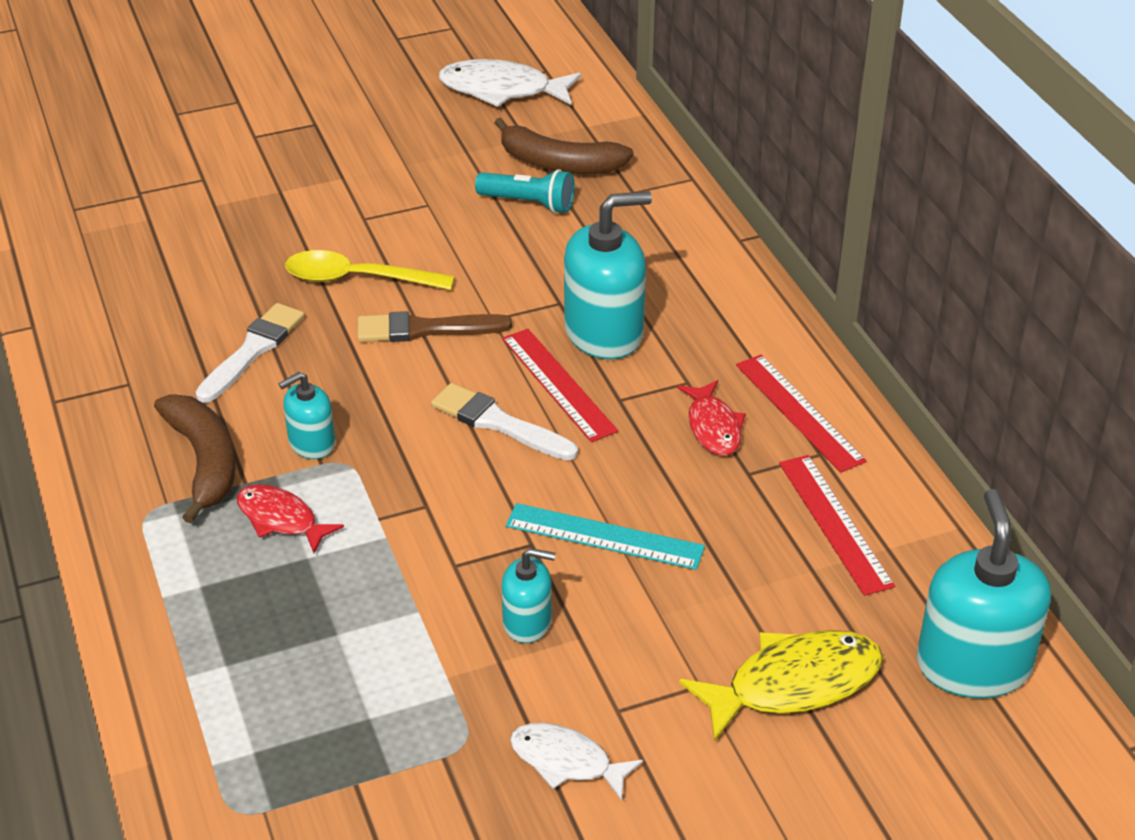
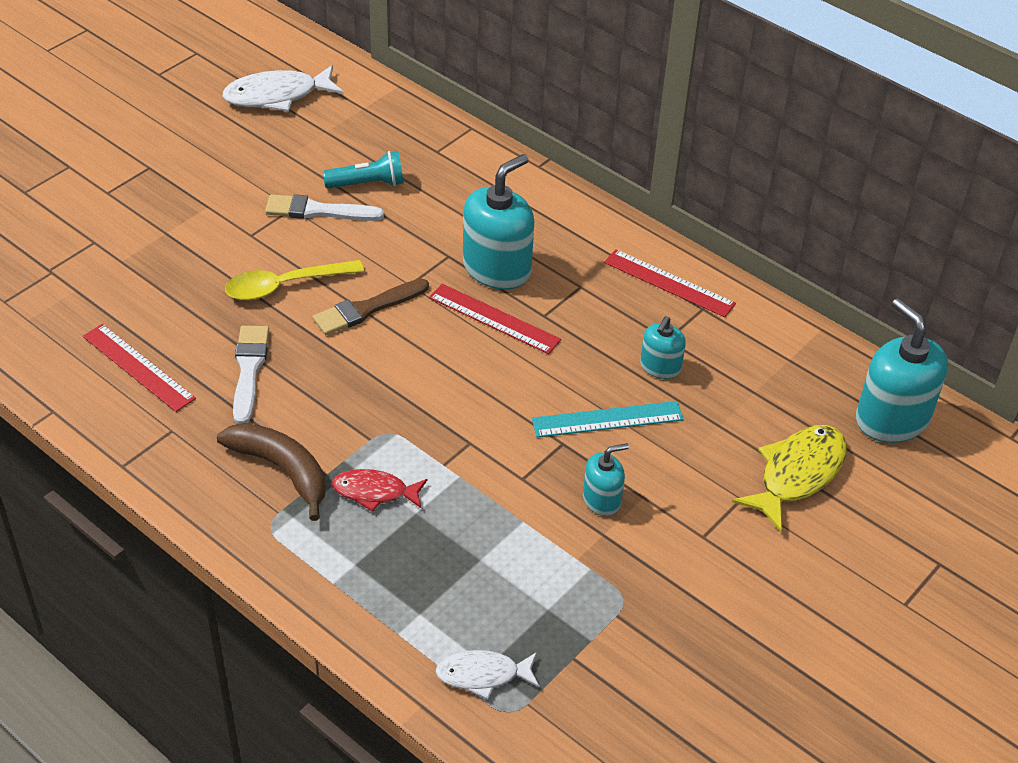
camera: 30 degrees left, 5 degrees up
(311, 443) = (351, 426): turquoise soap dispenser -> turquoise soap dispenser (660, 367)
(498, 423) = (474, 363): white brush -> white brush (318, 211)
(559, 163) = (366, 144): brown banana -> none
(566, 762) = (697, 584): white fish -> white fish (483, 675)
(713, 427) = (621, 313): red fish -> none
(834, 523) = (746, 354): red ruler -> red ruler (138, 367)

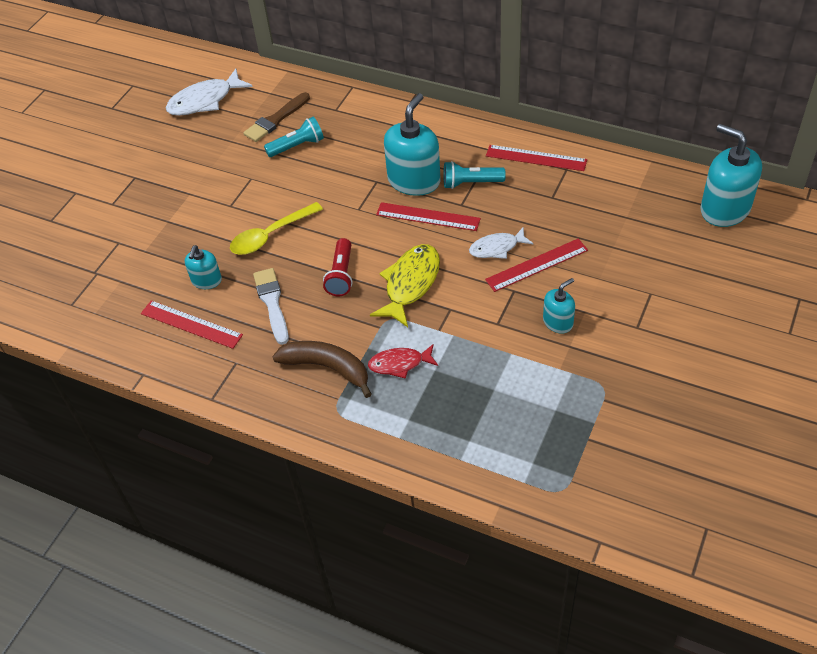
camera: 10 degrees left, 5 degrees up
(318, 211) = (270, 175): white brush -> none
(351, 360) = (341, 275): none -> red flashlight
(367, 309) = (336, 235): brown brush -> brown brush (276, 120)
(483, 675) = (532, 470): white fish -> white fish (497, 248)
(569, 291) = (470, 183): none -> turquoise flashlight
(607, 419) = (536, 265): turquoise ruler -> red ruler
(660, 367) = (556, 218): turquoise soap dispenser -> turquoise soap dispenser (206, 280)
(797, 475) = (680, 266): yellow fish -> yellow fish (410, 284)

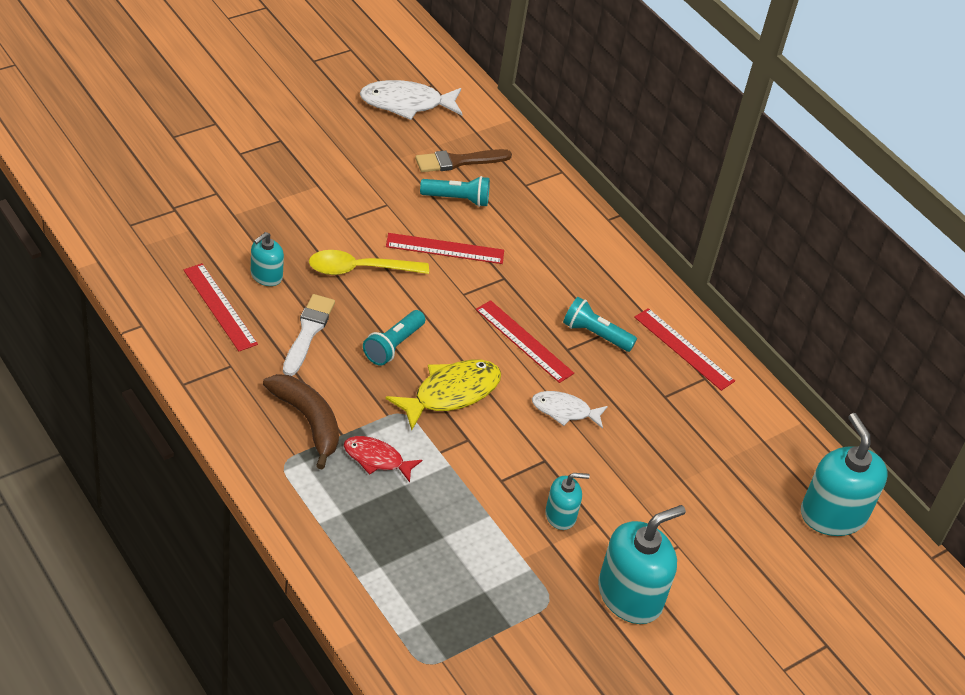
camera: 20 degrees right, 5 degrees down
(341, 275) = (393, 346): red flashlight -> turquoise flashlight
(414, 181) = (541, 299): turquoise soap dispenser -> turquoise soap dispenser (630, 595)
(536, 265) = (589, 450): red ruler -> red ruler (445, 248)

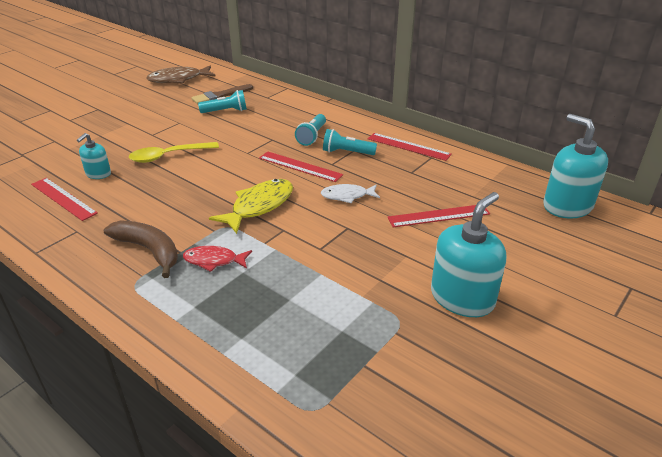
camera: 10 degrees left, 10 degrees down
(308, 332) = (137, 197): white brush -> none
(393, 346) = (206, 190): turquoise flashlight -> turquoise flashlight (312, 136)
(406, 103) = (178, 79): white fish -> brown fish
(445, 248) = (226, 134): red ruler -> red ruler (438, 216)
(560, 515) = (377, 258): turquoise soap dispenser -> none

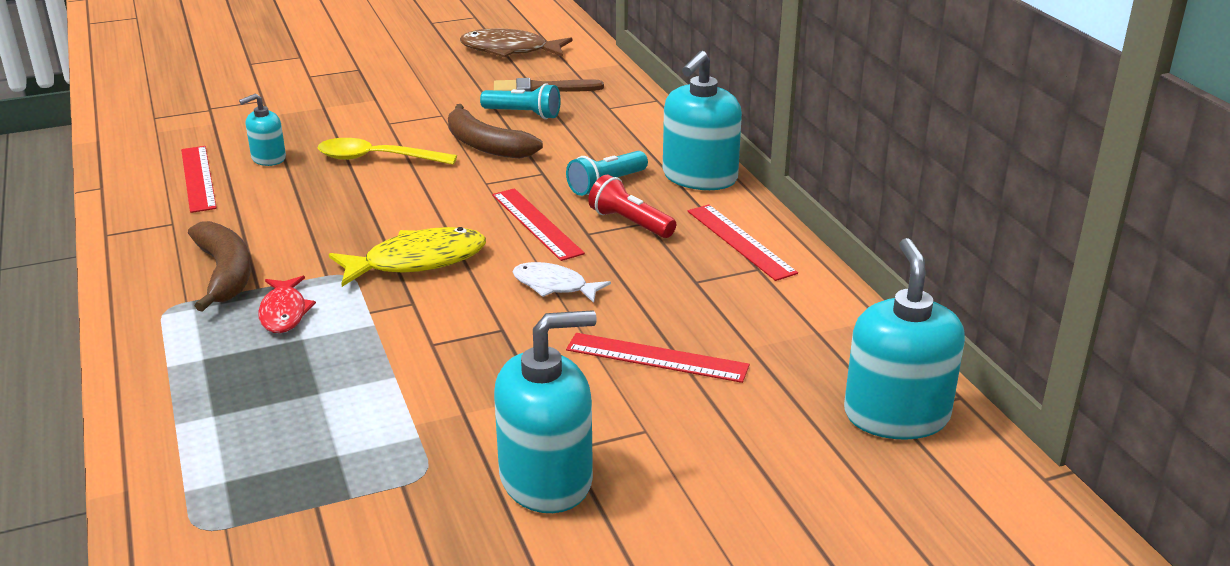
camera: 30 degrees right, 5 degrees down
(214, 261) = (284, 312): red fish -> red fish turned 135 degrees counterclockwise
(224, 133) = (486, 145): none -> brown banana
(346, 152) = (630, 223): turquoise flashlight -> red flashlight
(353, 121) = (699, 177): none -> turquoise soap dispenser

